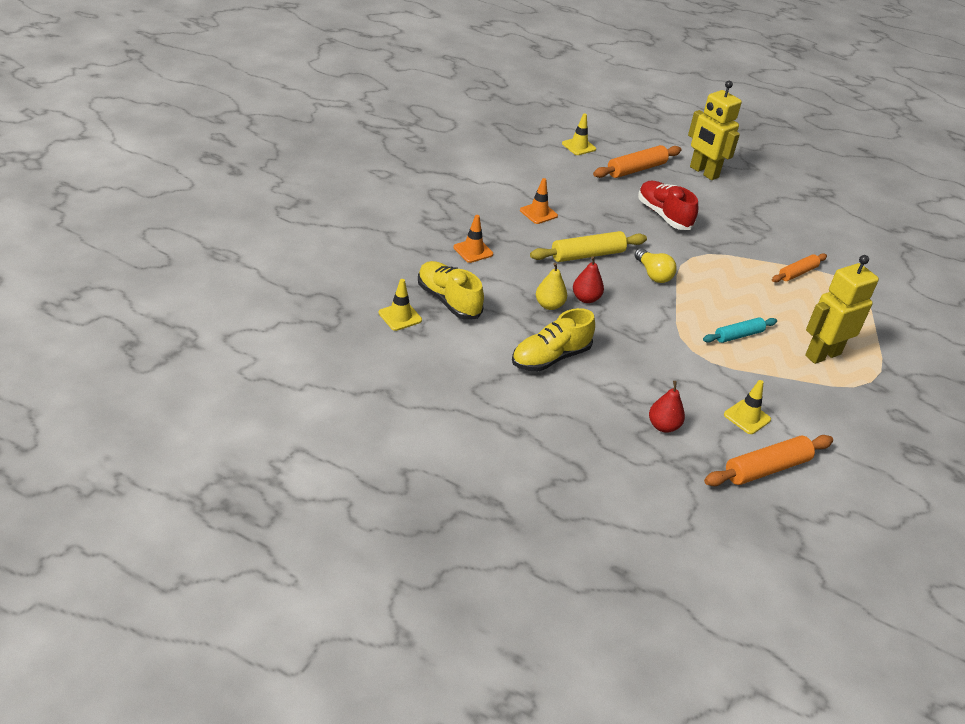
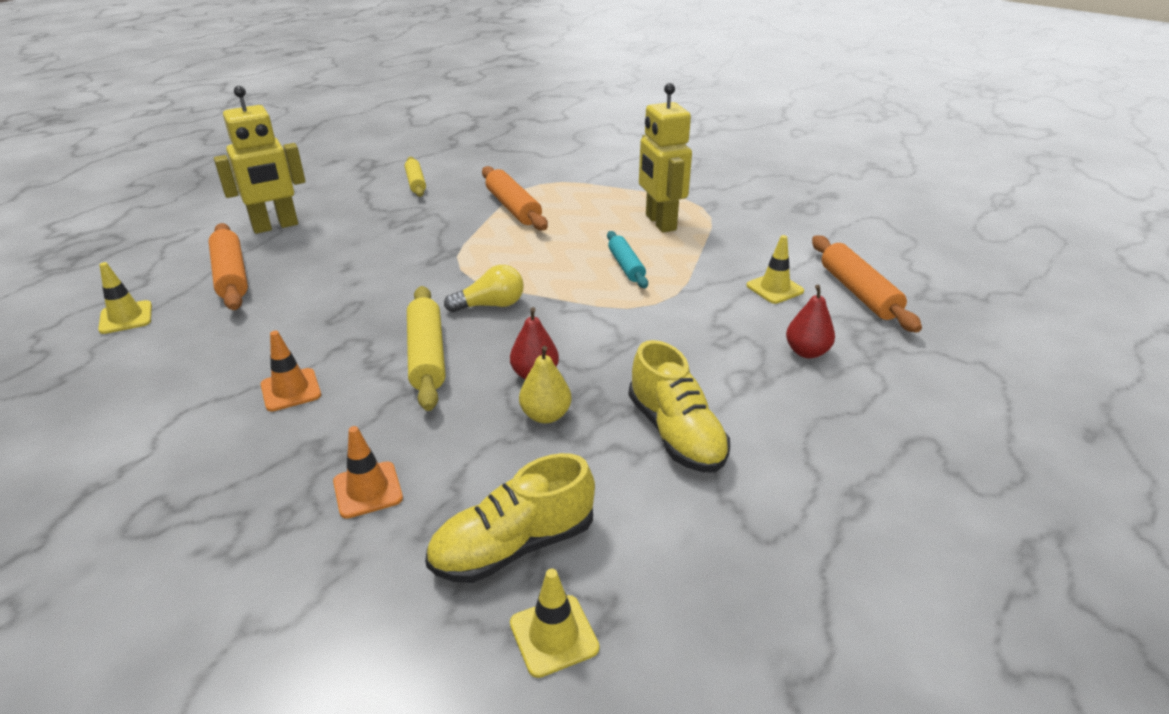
camera: 75 degrees left, 5 degrees down
(663, 215) = (358, 273): red shoe -> none
(797, 273) = (513, 208): orange rolling pin -> orange rolling pin, size x1.53
(807, 220) = (416, 183): none -> yellow rolling pin

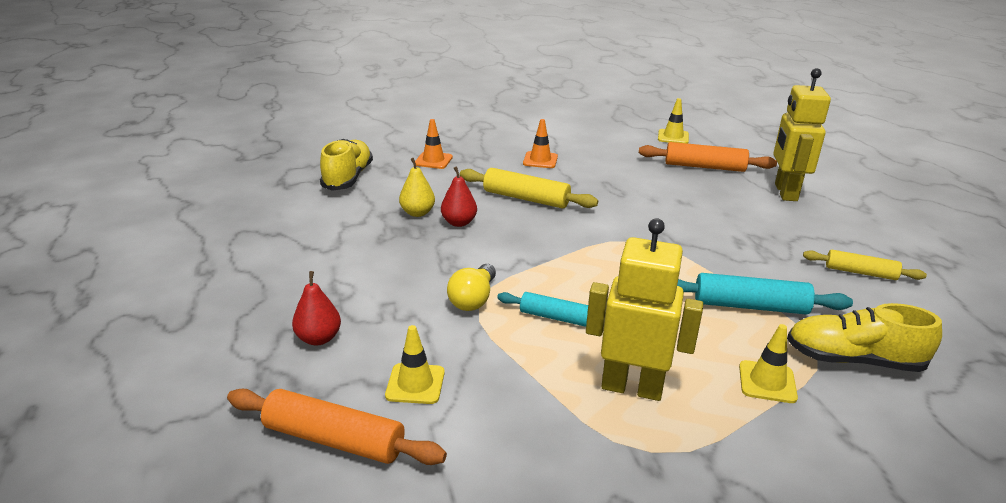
camera: 125 degrees right, 5 degrees down
(490, 305) = (563, 235): yellow light bulb -> yellow light bulb (473, 299)
(513, 208) = (750, 306): orange rolling pin -> turquoise rolling pin
(554, 635) = (295, 172): yellow traffic cone -> yellow traffic cone (767, 382)
(676, 433) = (340, 243): yellow shoe -> yellow shoe (853, 360)

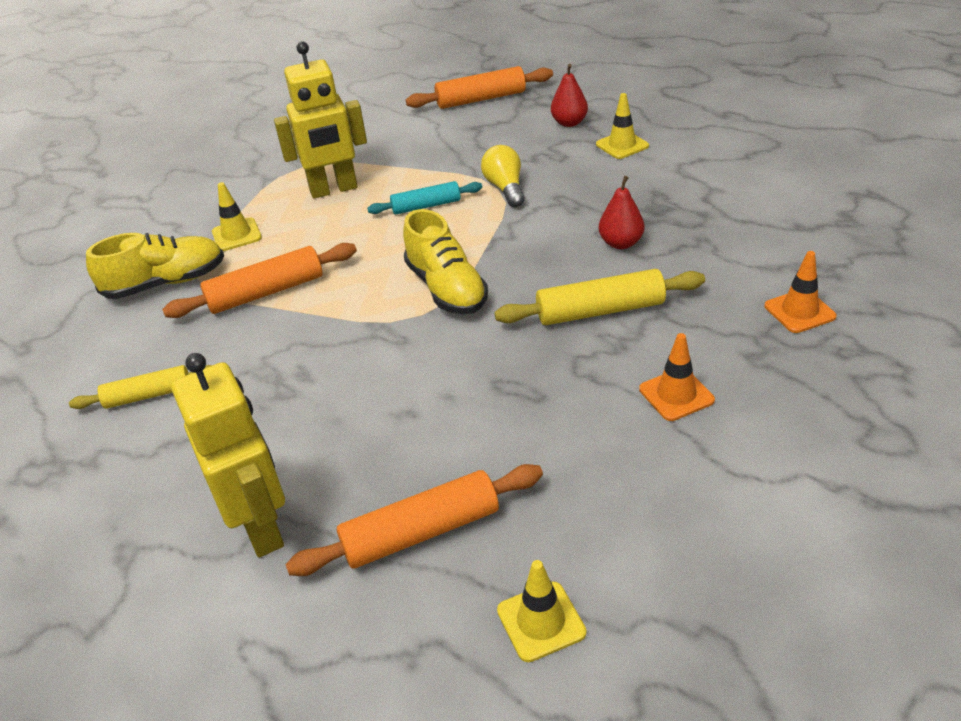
camera: 150 degrees right, 10 degrees up
(348, 178) = (827, 233): yellow shoe -> yellow shoe (446, 288)
(415, 384) = (473, 132): yellow traffic cone -> yellow traffic cone (622, 145)
(417, 213) = (677, 233): yellow pear -> none
(750, 306) = (266, 292): turquoise rolling pin -> orange rolling pin

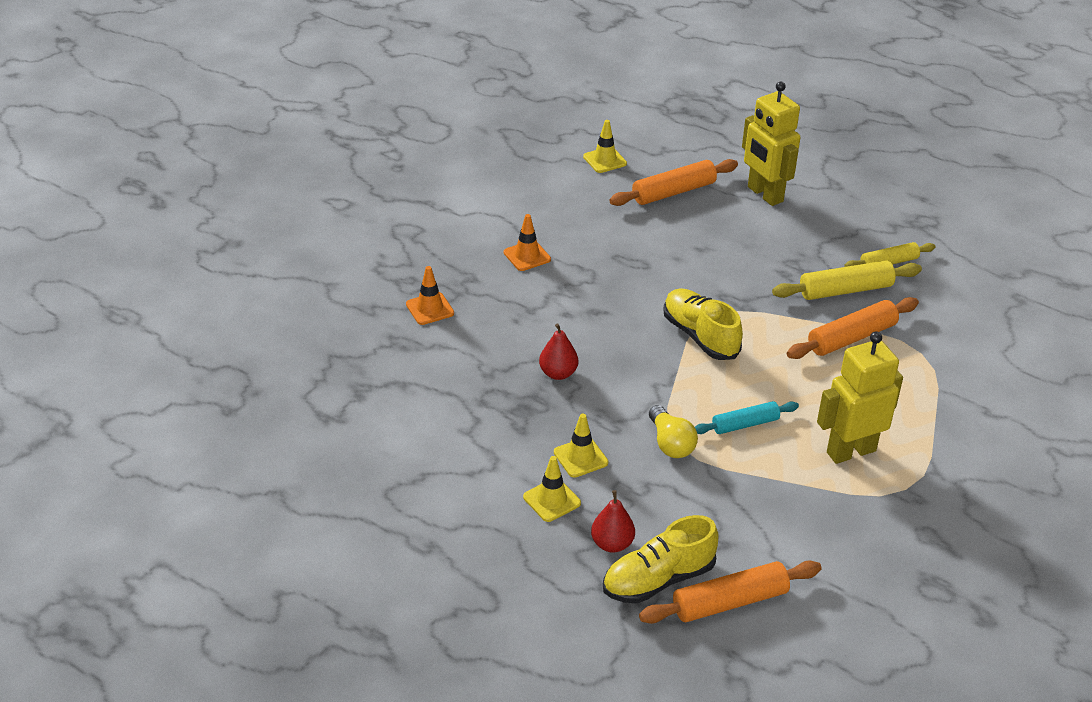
camera: 170 degrees right, 0 degrees up
(166, 283) = (947, 349): yellow shoe -> yellow shoe (658, 579)
(236, 235) = (918, 398): yellow traffic cone -> yellow traffic cone (580, 457)
(600, 311) = (576, 313): yellow rolling pin -> yellow rolling pin (845, 290)

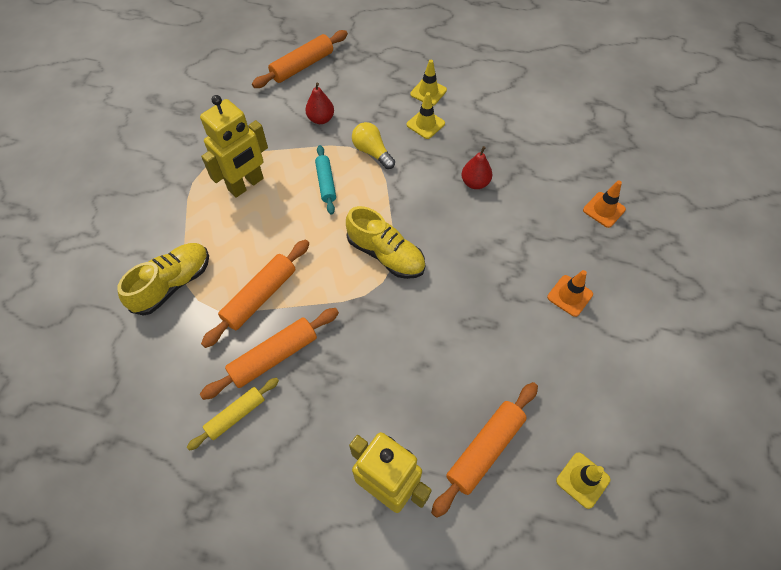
camera: 160 degrees right, 20 degrees up
(612, 544) = (380, 78): red pear -> red pear (321, 119)
(658, 579) = (346, 66): yellow shoe -> yellow shoe (173, 284)
(745, 424) = (326, 183): turquoise rolling pin -> turquoise rolling pin turned 60 degrees counterclockwise
(845, 290) = (274, 357): yellow rolling pin -> orange rolling pin

